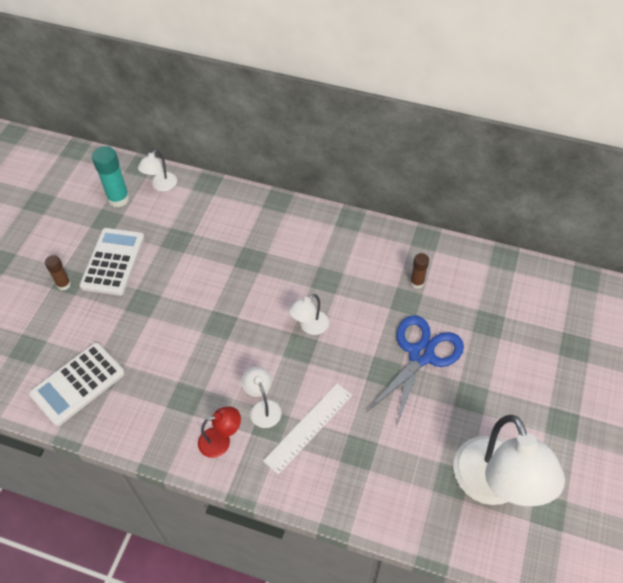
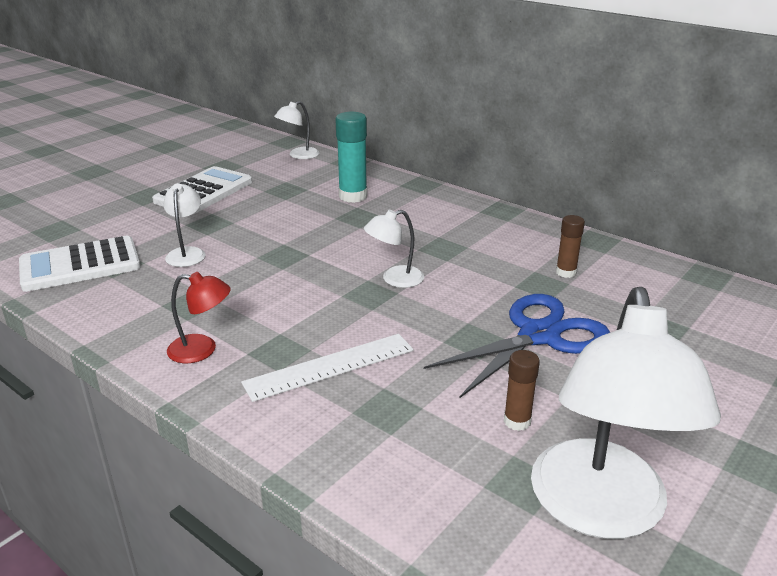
camera: 20 degrees right, 25 degrees down
(64, 284) = (139, 196): brown glue stick -> brown glue stick (517, 421)
(118, 199) = (247, 156): turquoise glue stick -> turquoise glue stick (353, 196)
(263, 407) = (281, 333): white lamp -> white lamp (187, 253)

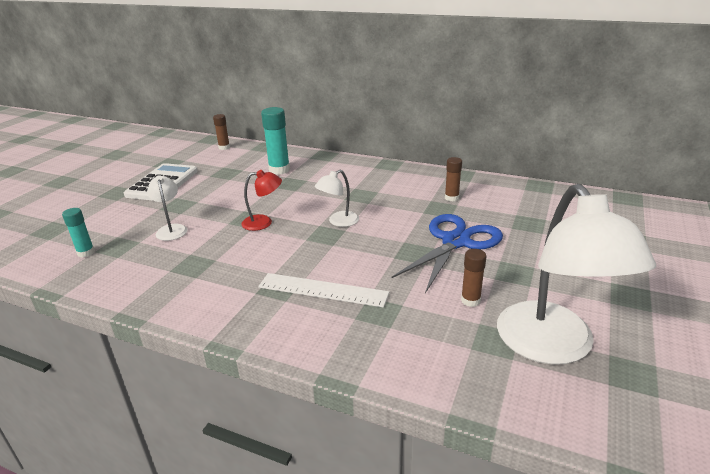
camera: 15 degrees left, 0 degrees up
(80, 265) = (86, 253): white calculator -> turquoise glue stick
(202, 350) = (219, 297): red lamp -> red lamp (263, 222)
(298, 155) = (224, 147): white lamp -> brown glue stick
(330, 366) = (322, 290): white ruler -> white ruler turned 60 degrees clockwise

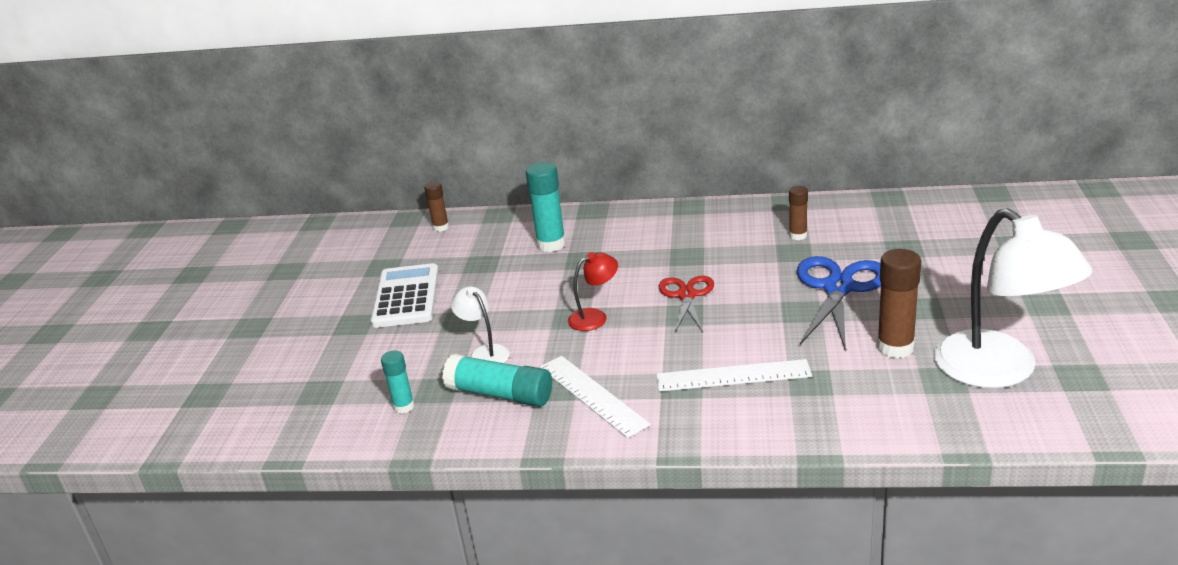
camera: 15 degrees left, 0 degrees up
(152, 260) = (500, 394): none -> turquoise glue stick
(210, 277) = (592, 395): none -> white ruler
(338, 222) = (686, 295): white lamp -> red scissors
(470, 300) = (895, 347): brown glue stick -> brown glue stick, size x1.69

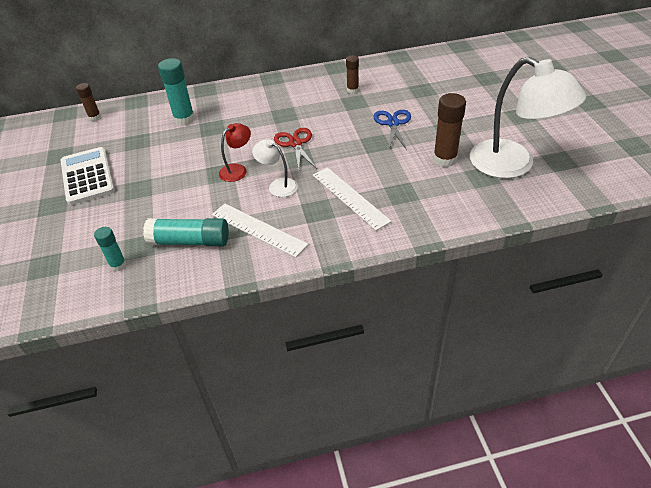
camera: 20 degrees left, 15 degrees up
(485, 353) = (166, 211): white lamp -> white lamp (278, 185)
(733, 376) = (350, 197): white ruler -> white ruler turned 75 degrees clockwise
(838, 288) = (393, 123): blue scissors -> blue scissors, size x0.63

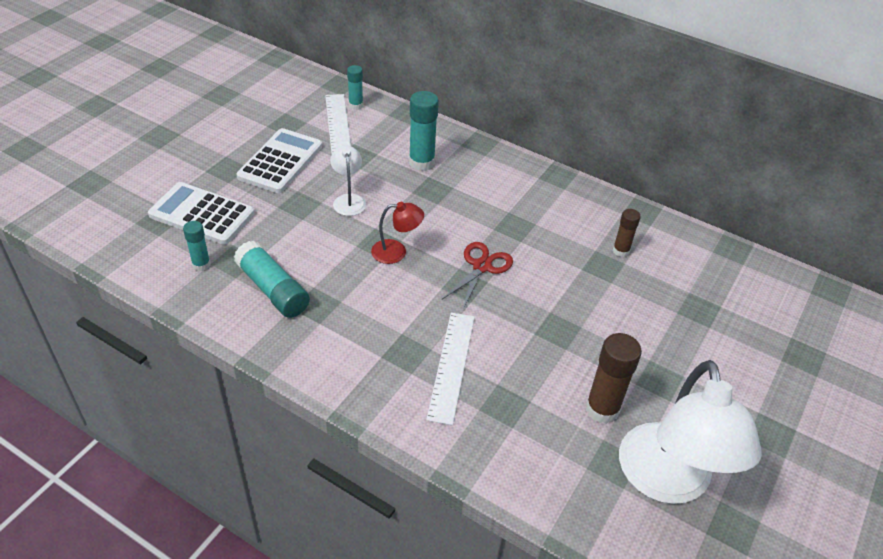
camera: 40 degrees right, 0 degrees up
(74, 240) = (202, 214): none -> white calculator
(95, 117) = (355, 105): brown glue stick -> turquoise glue stick
(258, 229) = (335, 326): white ruler -> white ruler (338, 125)
(278, 185) = (408, 297): white lamp -> white lamp (348, 200)
(393, 123) = (607, 323): blue scissors -> none

